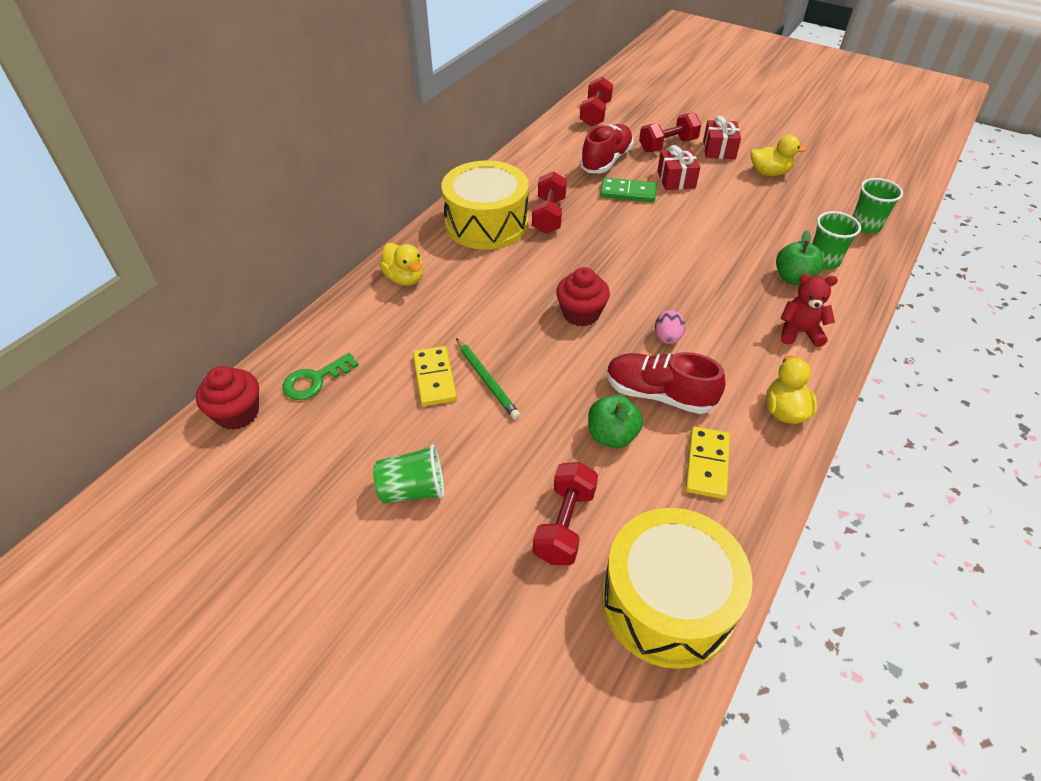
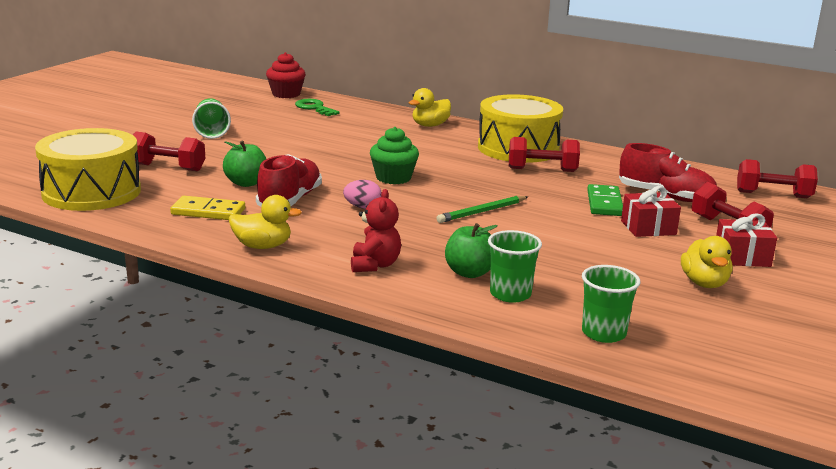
camera: 85 degrees right, 25 degrees down
(434, 378) = (314, 135): yellow domino -> none
(486, 380) = (311, 148): green pencil -> green pencil (482, 212)
(581, 314) = (393, 178): red cupcake -> green cupcake

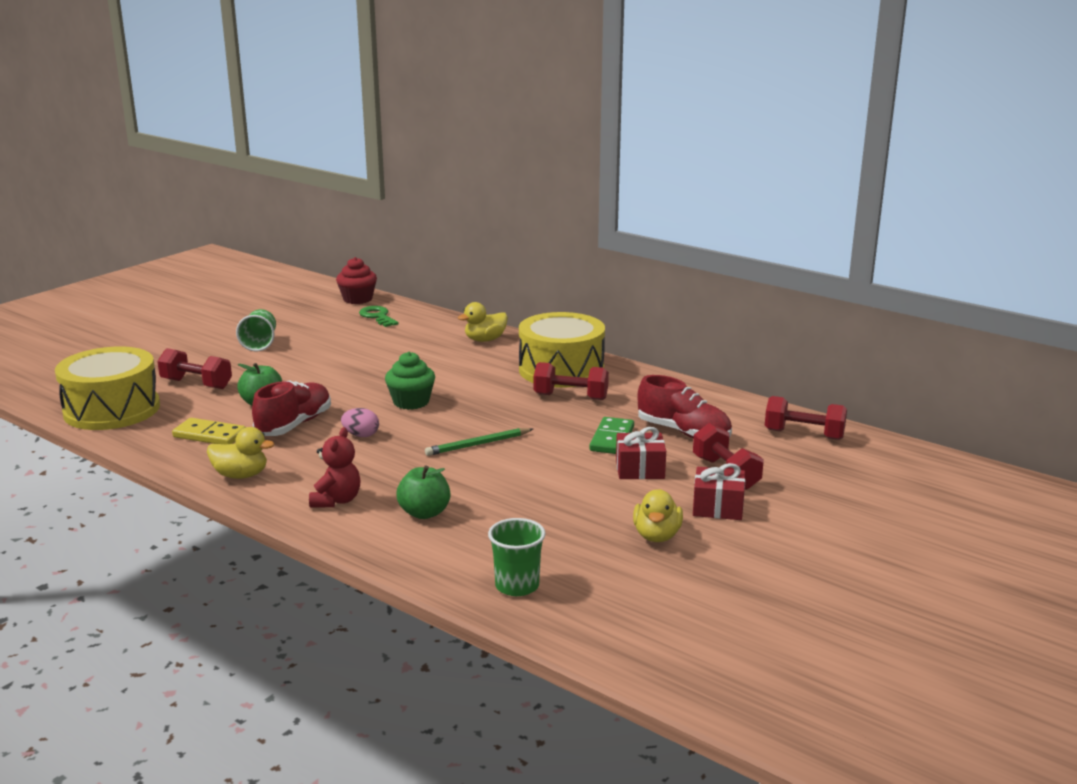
camera: 10 degrees right, 0 degrees up
(510, 294) = (450, 538): green cup -> none

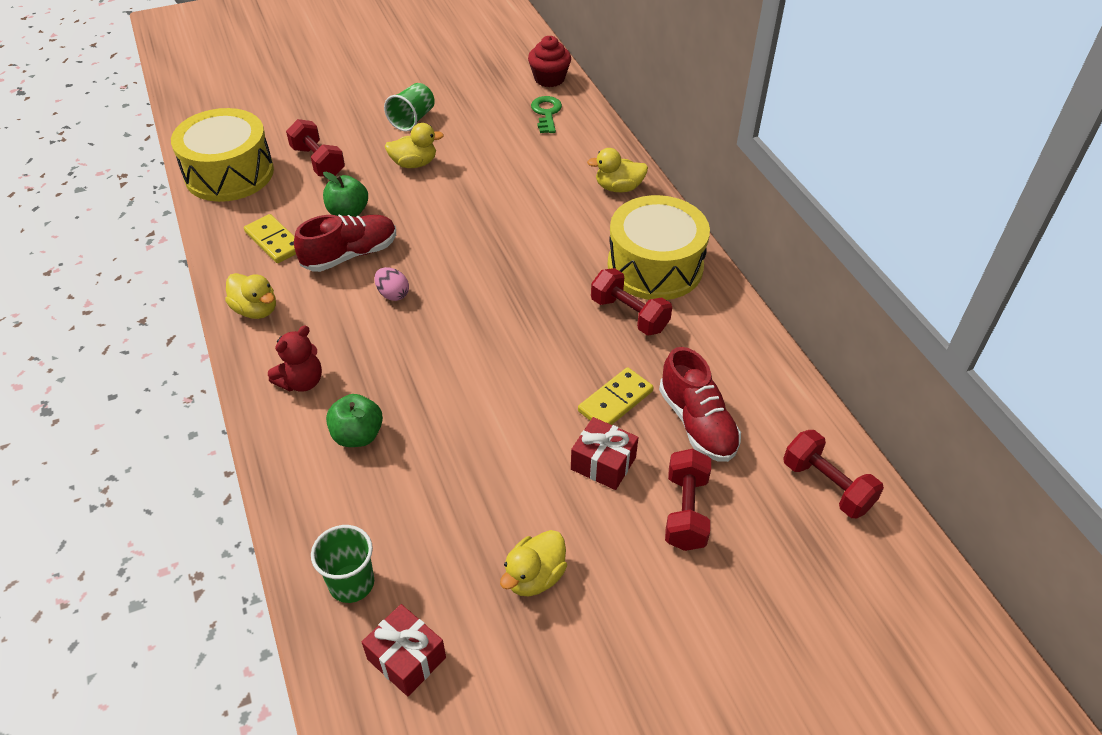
camera: 30 degrees right, 25 degrees up
(291, 365) = (414, 163): none -> yellow duck
(411, 402) = (474, 261): green cupcake -> none
(478, 444) = (482, 353): green pencil -> none
(612, 439) = (615, 401): green domino -> yellow domino
(718, 507) = (631, 563): red gift -> red gift (406, 658)

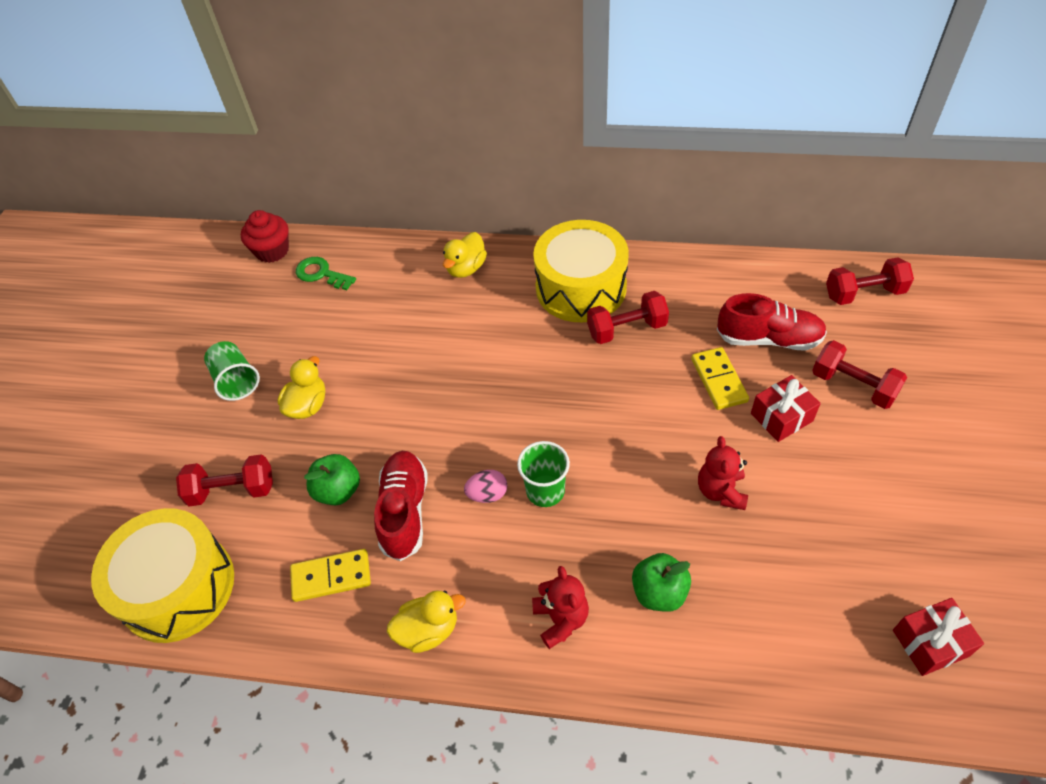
camera: 55 degrees left, 5 degrees up
(351, 583) = (834, 660): green cup -> green cup (545, 491)
(487, 444) = (721, 491): none -> red teddy bear
(534, 576) = (879, 513): yellow duck -> none

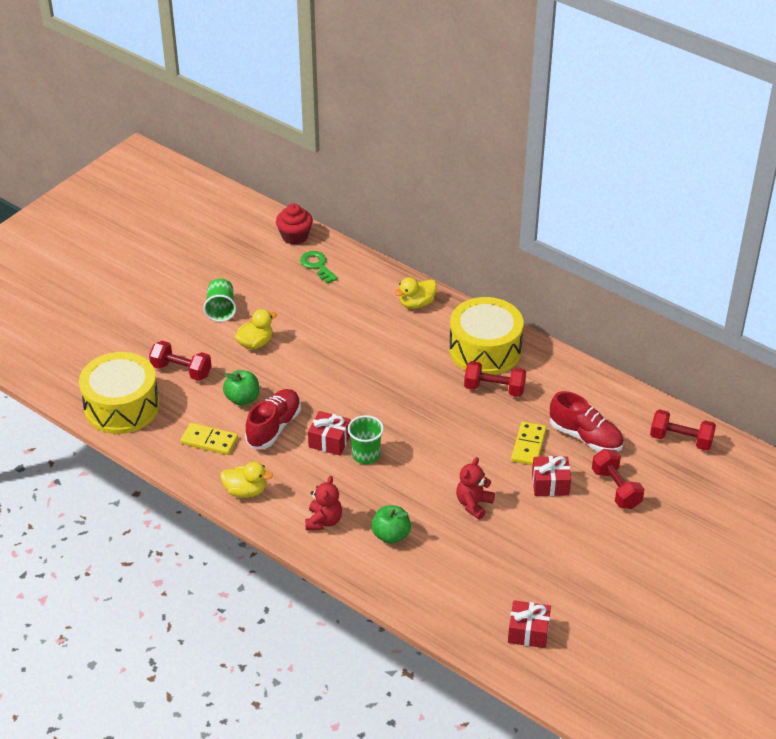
camera: 25 degrees right, 10 degrees down
(487, 494) = (329, 441): pink egg -> red gift

